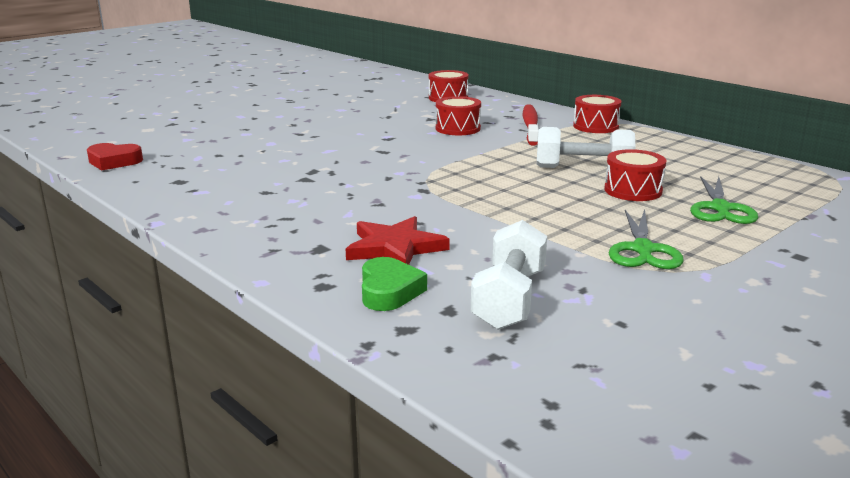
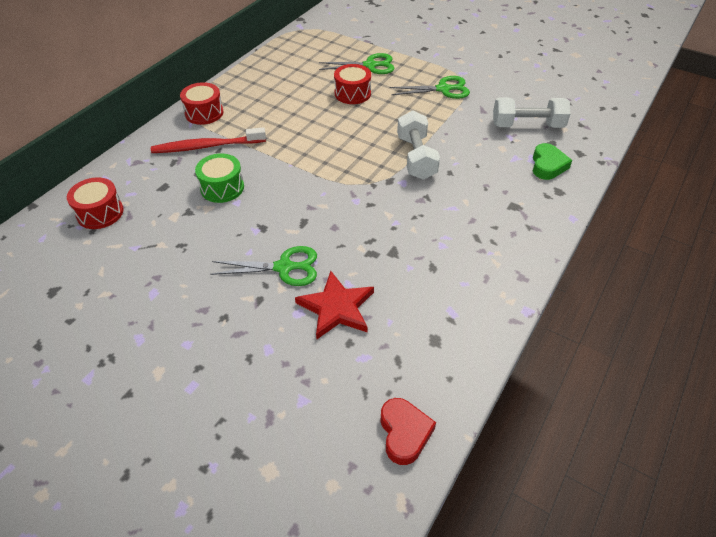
camera: 105 degrees left, 25 degrees up
(328, 142) = (284, 267): none -> green scissors
(389, 291) = (547, 165): green heart -> green heart turned 120 degrees clockwise
(395, 248) = (494, 174): red star -> red star (336, 308)
(458, 128) = (222, 188): red drum -> green drum
(583, 169) = (316, 114): white dumbbell -> white dumbbell (416, 157)

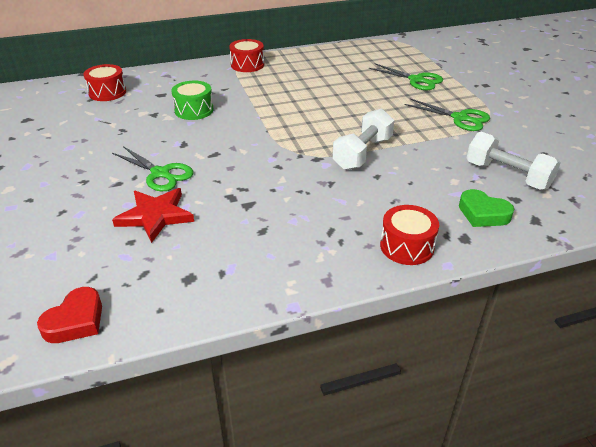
camera: 40 degrees right, 10 degrees down
(206, 146) = (220, 84): red toothbrush -> none
(352, 93) = (373, 92): red drum -> red drum (407, 246)
(547, 165) = (483, 213): green heart -> green heart turned 75 degrees clockwise

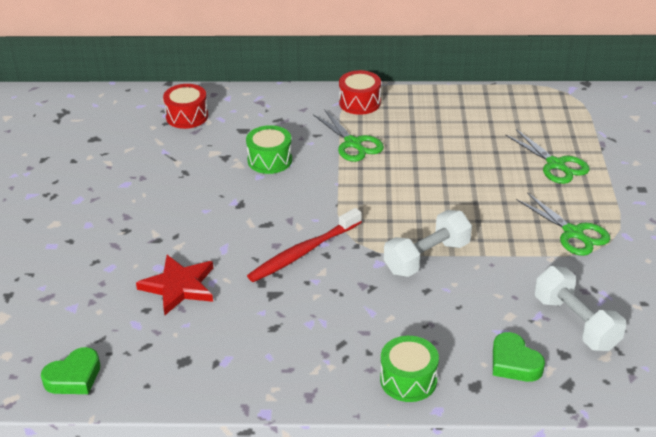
camera: 20 degrees right, 0 degrees up
(76, 321) = (74, 377): red heart -> green heart
(161, 174) = (203, 237): green scissors -> green scissors (353, 144)
(257, 168) = (303, 252): none -> red toothbrush
(407, 246) = (408, 380): red drum -> green drum

